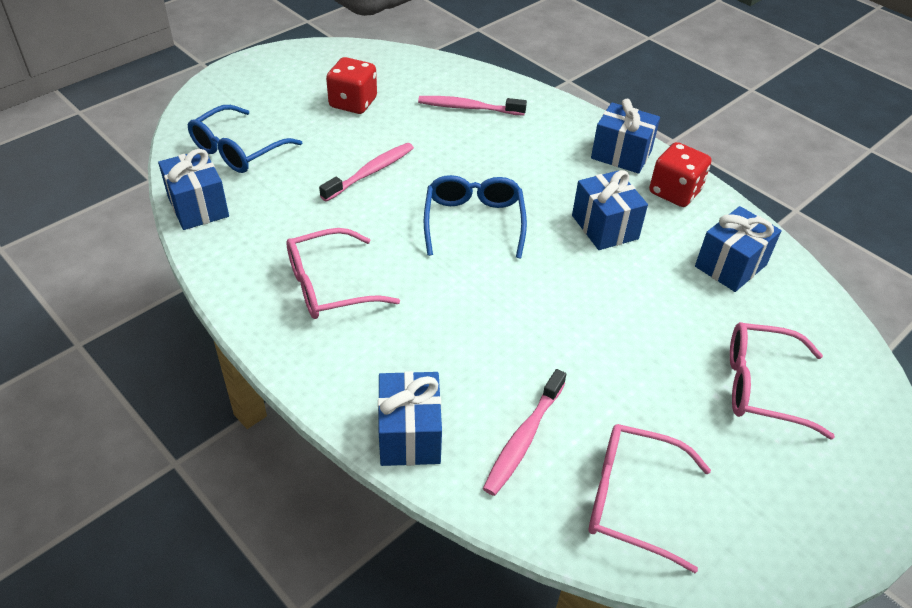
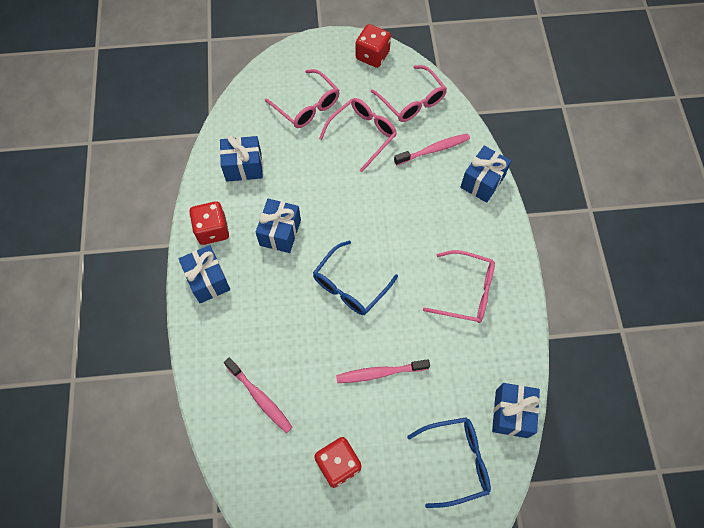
camera: 140 degrees left, 20 degrees up
(644, 396) = (363, 134): none -> pink glasses
(781, 543) = (372, 55): none -> red dice

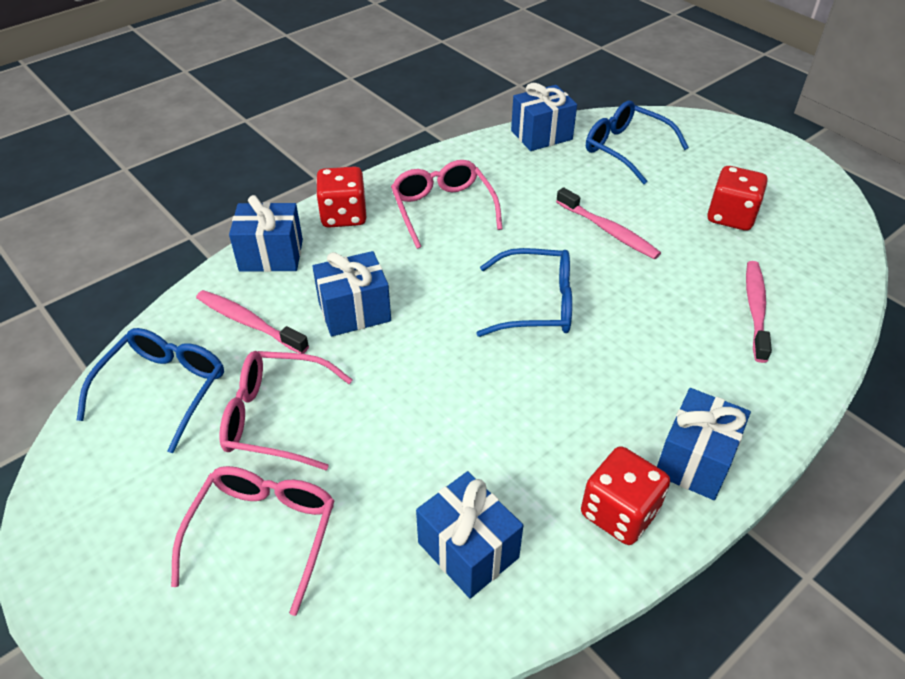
camera: 125 degrees left, 20 degrees down
(280, 232) = (537, 420): blue gift -> blue gift (354, 311)
(372, 55) = (76, 499): red dice -> red dice (344, 215)
(412, 101) = (164, 389): pink glasses -> blue glasses

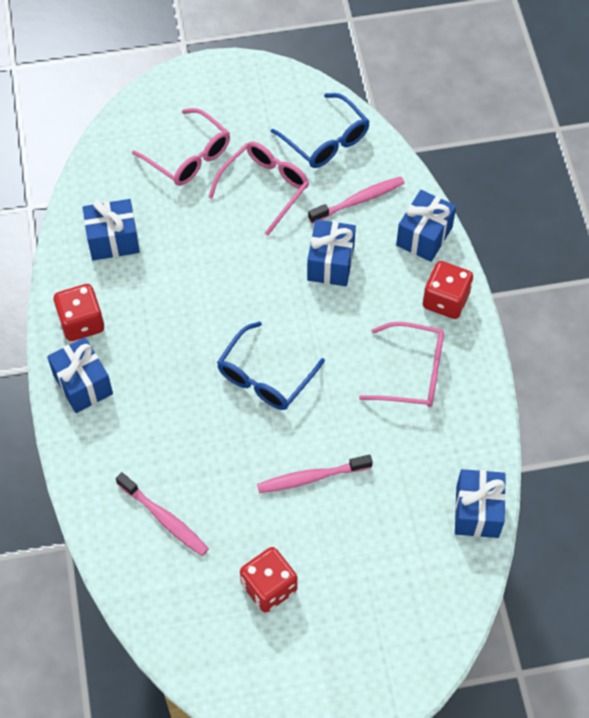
camera: 120 degrees right, 15 degrees up
(625, 149) = (413, 571): blue glasses -> none

